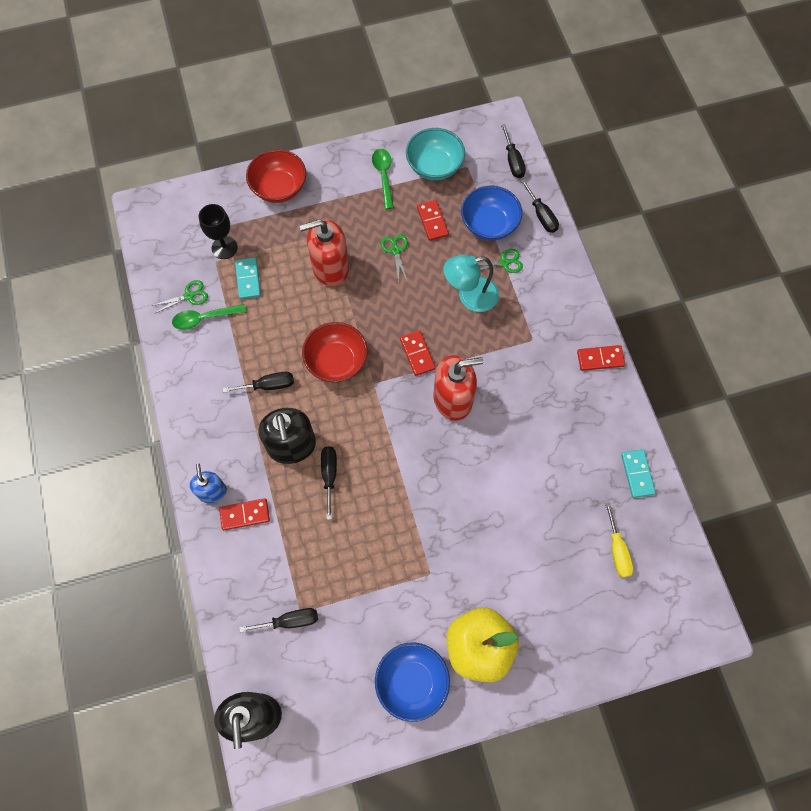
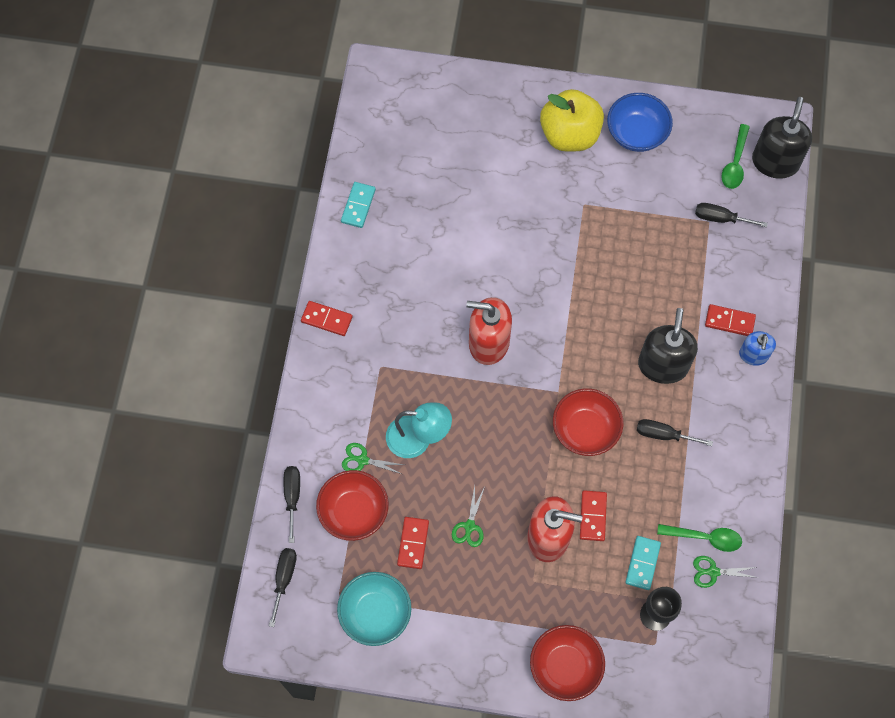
camera: 155 degrees left, 0 degrees up
(329, 475) = (638, 323): black screwdriver -> none
(383, 176) = (439, 627): green spoon -> green spoon (735, 163)
(417, 354) = (501, 402): red domino -> red domino (593, 516)
(489, 224) = (354, 511): blue bowl -> red bowl
(617, 550) = (414, 155): yellow screwdriver -> none

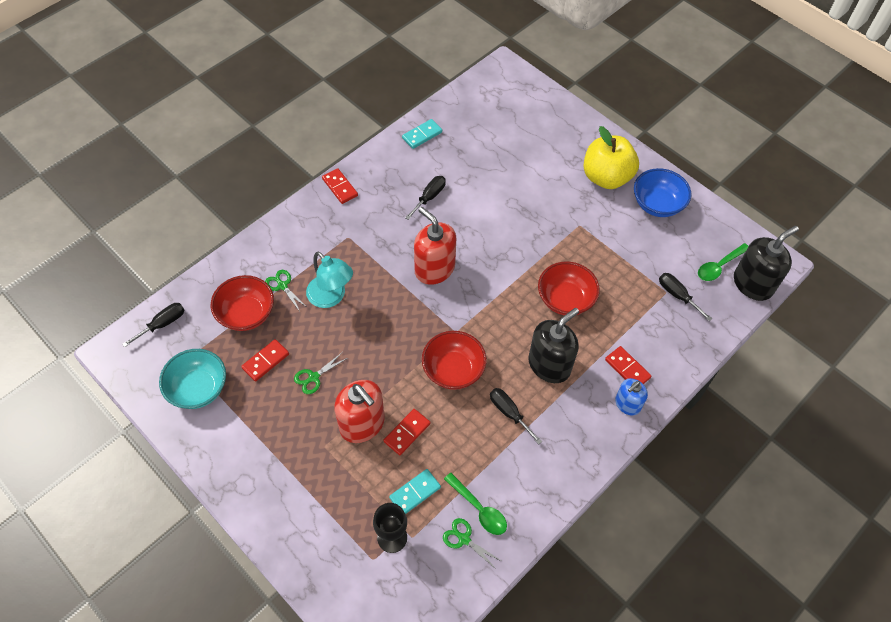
camera: 35 degrees right, 10 degrees down
(292, 497) = (217, 277): black screwdriver -> black screwdriver (429, 197)
(565, 666) = (292, 524): red bowl -> red bowl (565, 299)

